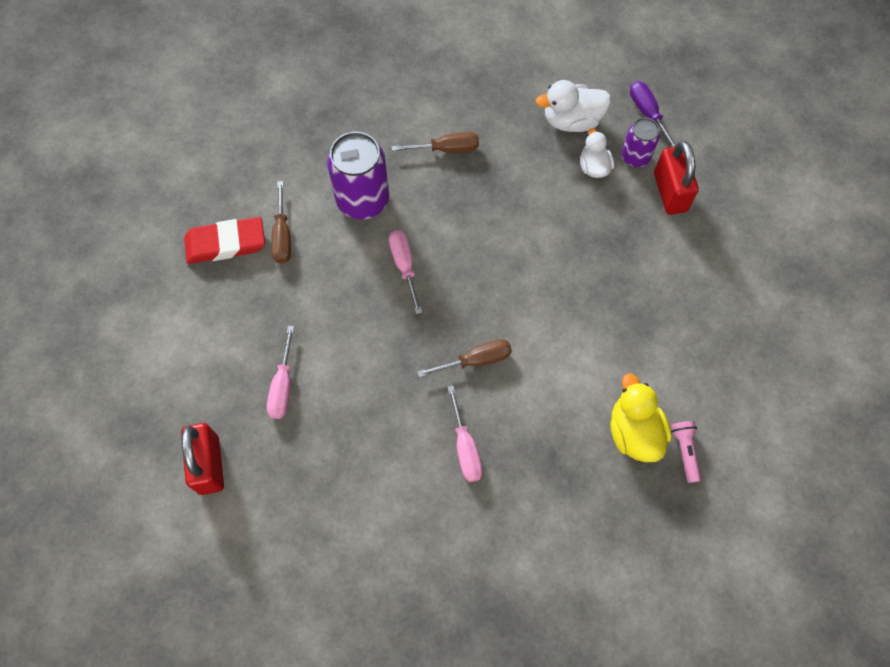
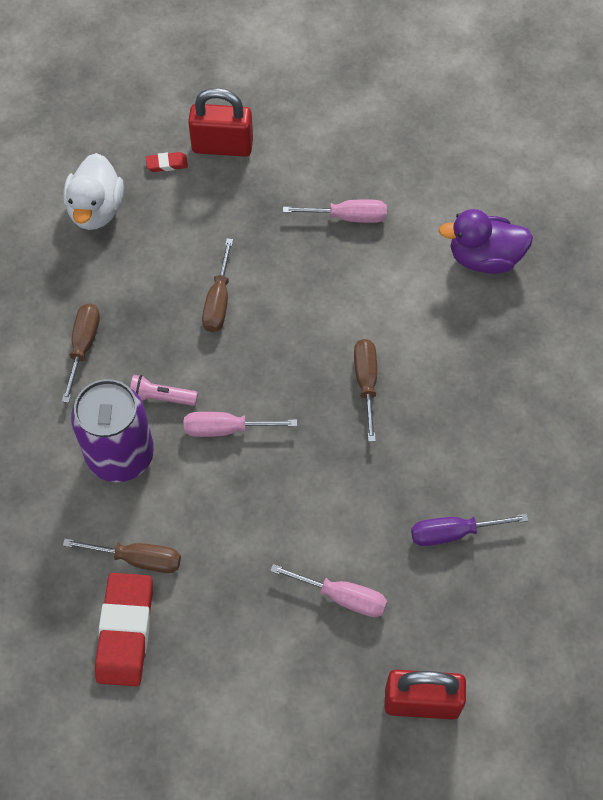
camera: 75 degrees left, 5 degrees down
(465, 447) = (463, 419): pink screwdriver -> pink screwdriver (347, 217)
(518, 230) = (218, 300): none -> brown screwdriver
(594, 167) = (165, 206): white duck -> none
(634, 432) = (484, 258): yellow duck -> purple duck
(635, 157) = (167, 164): purple can -> red eraser
(648, 114) = (117, 136): purple screwdriver -> purple screwdriver (454, 533)
(684, 451) = (514, 221): pink flashlight -> pink flashlight (161, 398)

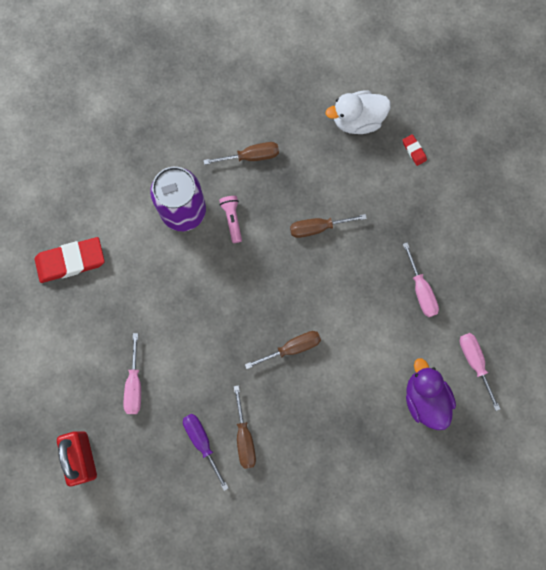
camera: 70 degrees right, 15 degrees up
(137, 559) = (118, 249): brown screwdriver -> brown screwdriver (244, 436)
(222, 146) = (445, 182): red padlock -> none
(226, 429) = (225, 269): pink screwdriver -> pink screwdriver (474, 363)

